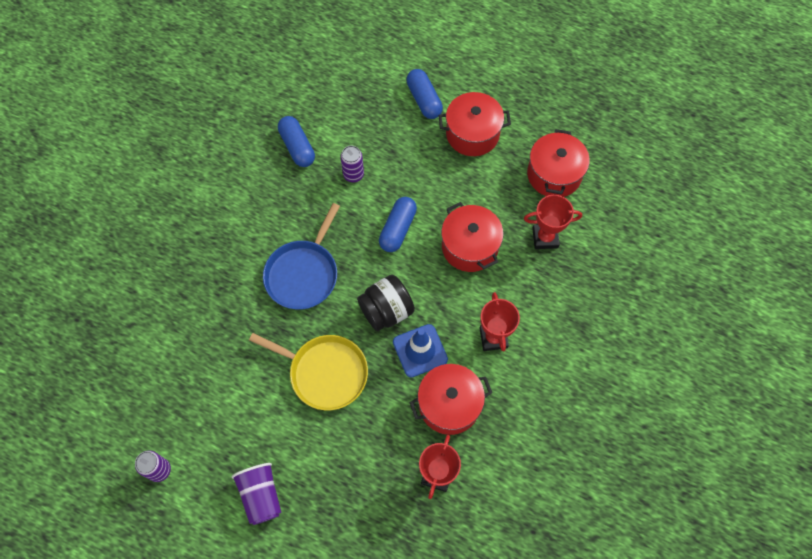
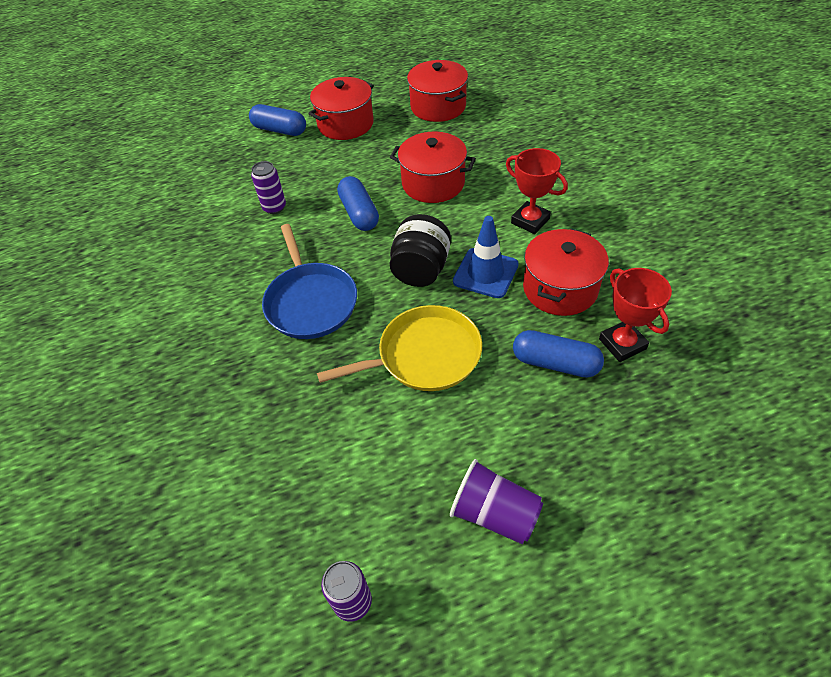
camera: 40 degrees left, 15 degrees down
(297, 147) = (197, 224): blue capsule -> blue capsule (555, 363)
(545, 238) = (482, 141): red trophy -> none

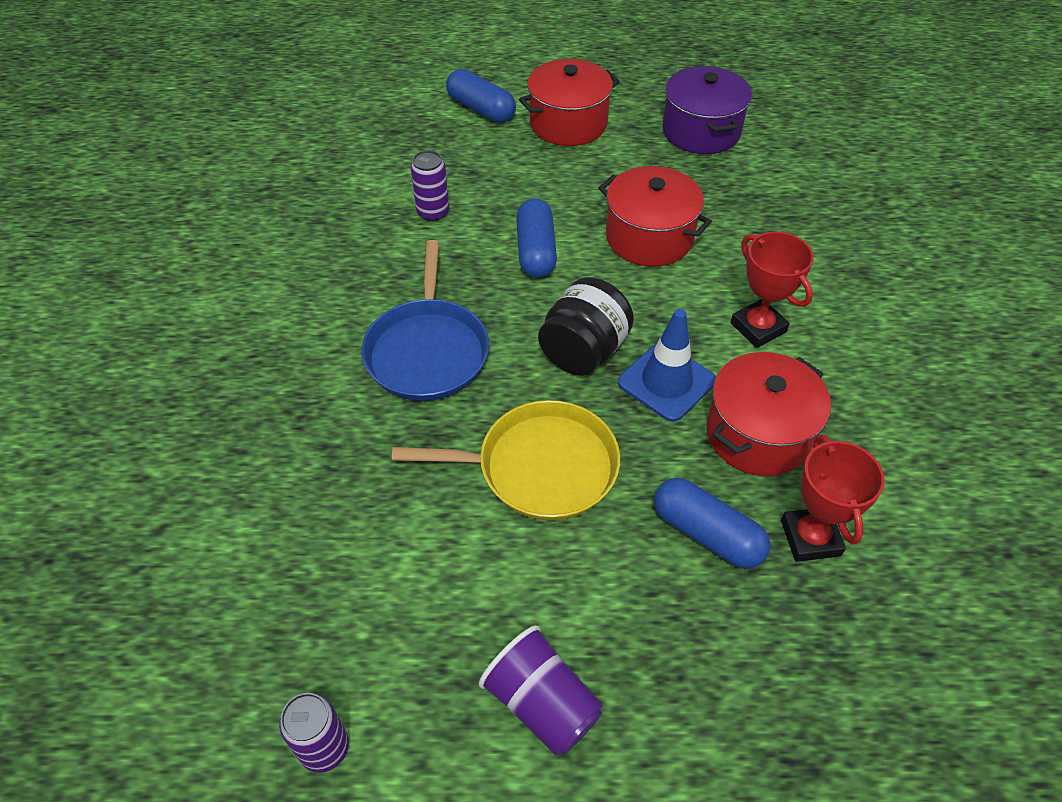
camera: 15 degrees right, 0 degrees up
(438, 106) = (701, 131): red pot -> purple pot

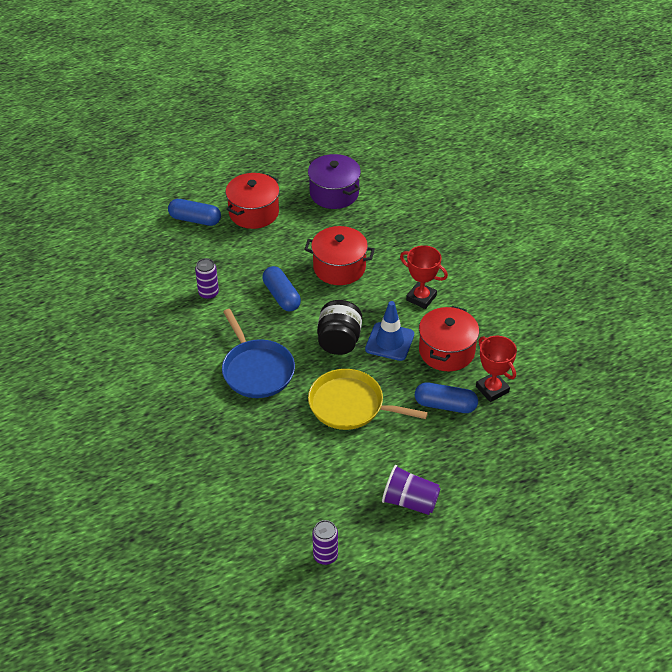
camera: 25 degrees left, 5 degrees down
(540, 467) = (350, 405): yellow pan -> yellow pan turned 135 degrees counterclockwise

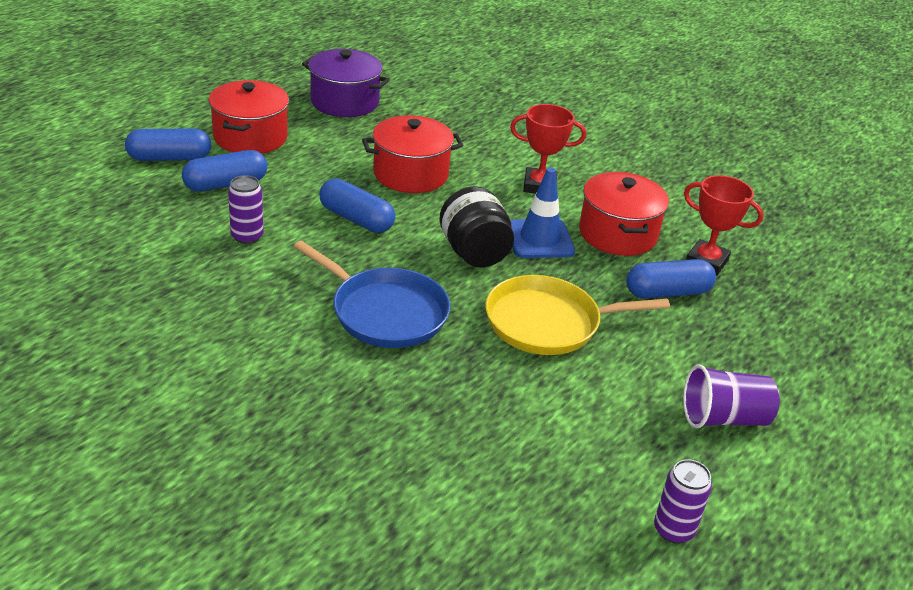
camera: 30 degrees left, 10 degrees down
(217, 249) = (225, 184): none -> blue capsule

